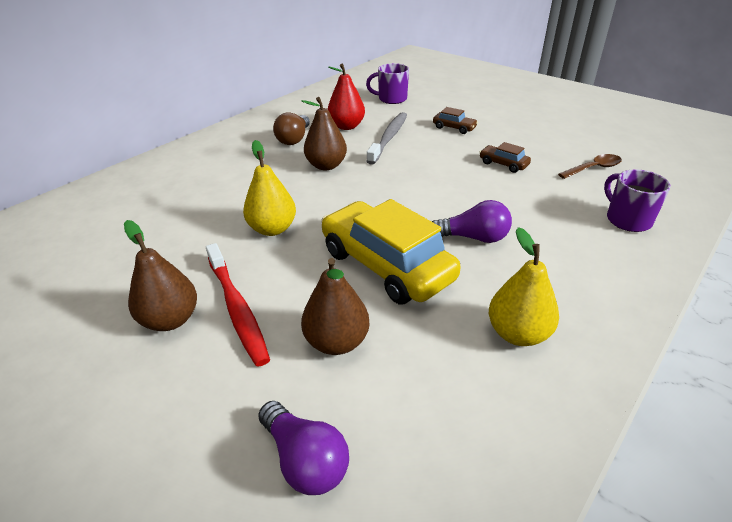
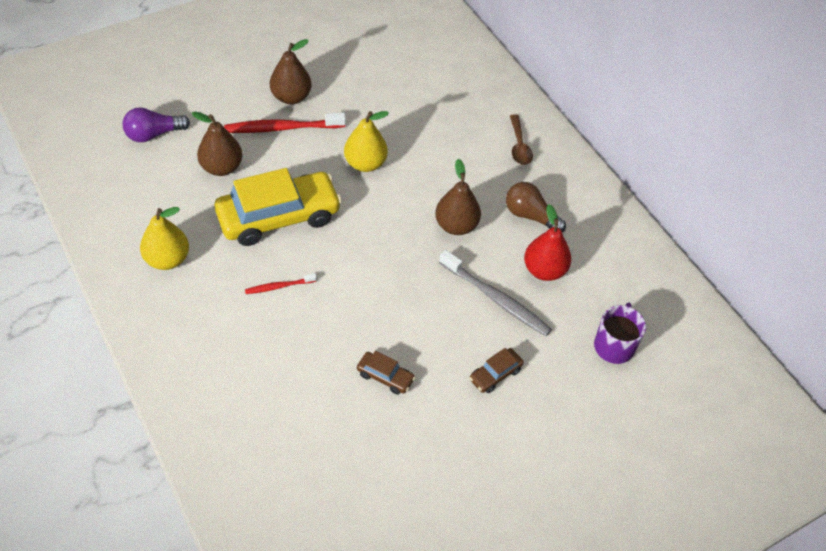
camera: 105 degrees right, 15 degrees up
(473, 237) = (279, 286): purple light bulb -> red toothbrush
(503, 164) = (385, 376): brown car -> brown car turned 60 degrees clockwise
(593, 168) = (333, 459): brown spoon -> brown spoon (519, 146)
(627, 220) = (234, 419): purple mug -> none

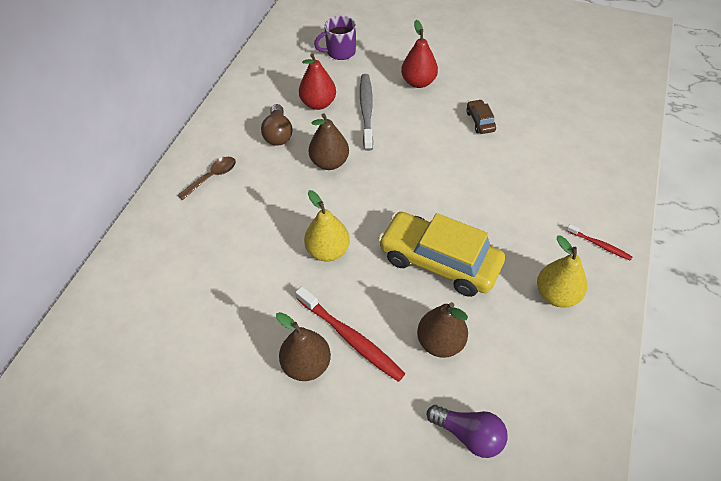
camera: 125 degrees left, 0 degrees up
(279, 286) = (491, 213): red toothbrush -> red toothbrush (599, 245)
(495, 374) = (418, 82): brown car -> red pear

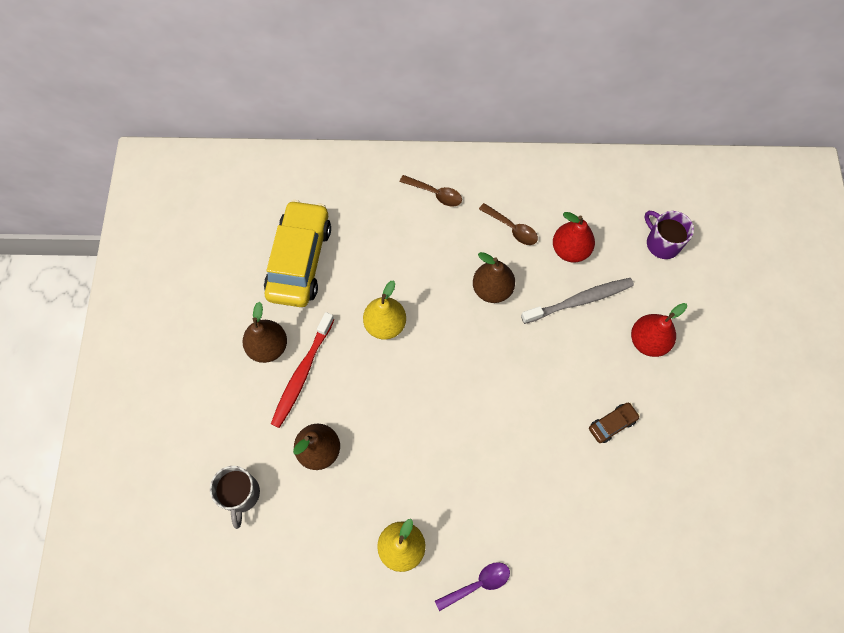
camera: 70 degrees right, 15 degrees up
(278, 134) = (512, 228): brown light bulb -> brown spoon
(439, 261) = (405, 427): yellow car -> yellow car (299, 260)
(469, 435) = (240, 494): purple light bulb -> grey mug
(599, 245) = (478, 584): red toothbrush -> purple spoon

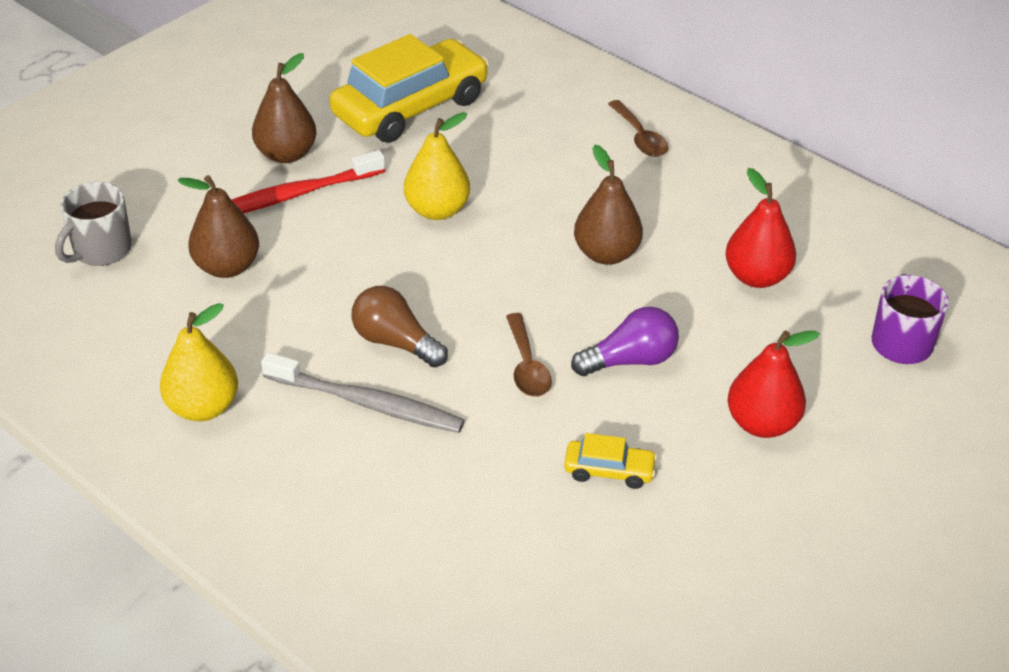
camera: 40 degrees right, 25 degrees down
(450, 429) = (395, 342): none -> brown light bulb
(478, 584) = (244, 502): purple spoon -> none
(512, 228) = (701, 216): brown spoon -> brown spoon (527, 366)
(562, 350) = (630, 360): none -> purple light bulb
(579, 300) = (711, 329): grey toothbrush -> grey toothbrush (367, 403)
(612, 424) = (609, 471): brown car -> yellow car

